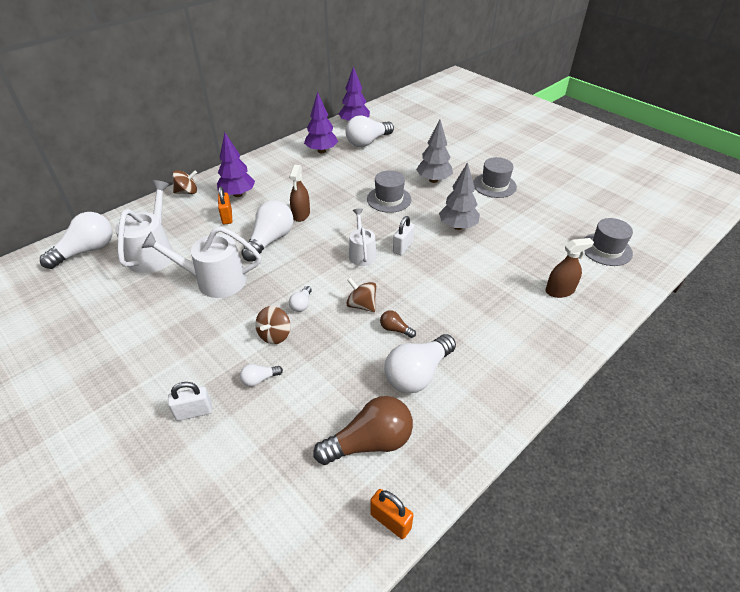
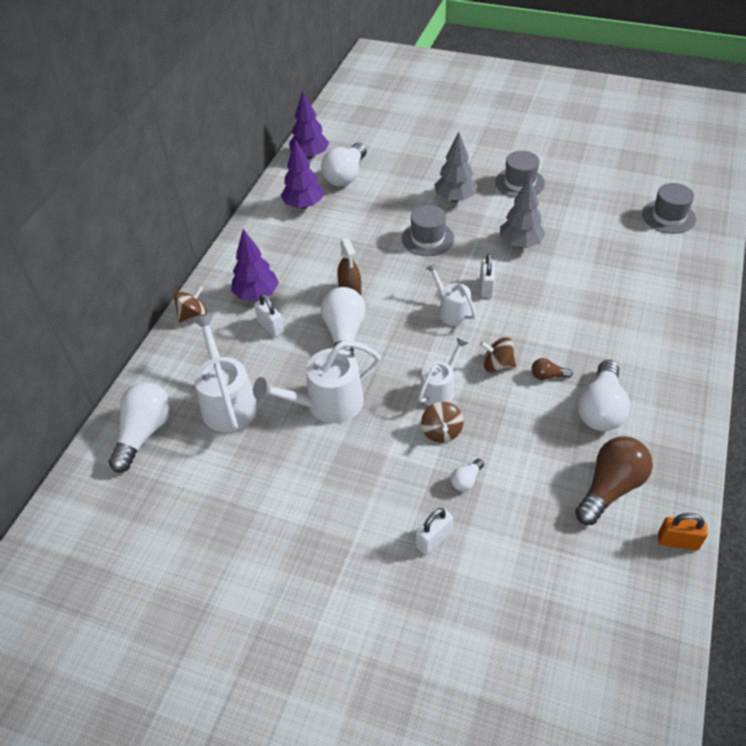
camera: 25 degrees left, 5 degrees up
(227, 217) = (270, 327): orange padlock -> white padlock
(301, 304) = (439, 390): white light bulb -> white watering can
(560, 291) = (659, 275): brown spray bottle -> none

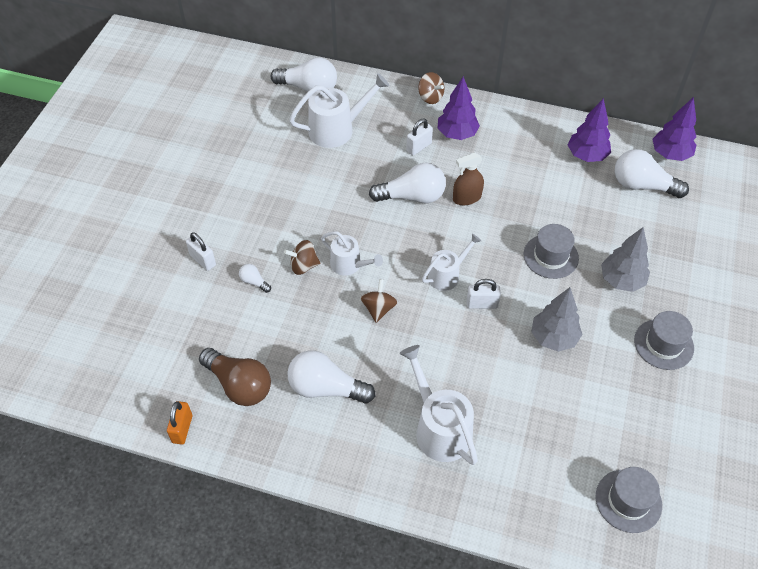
camera: 85 degrees right, 5 degrees up
(327, 404) = (334, 190): white watering can -> white watering can (439, 428)
(548, 376) = (366, 348): brown light bulb -> none

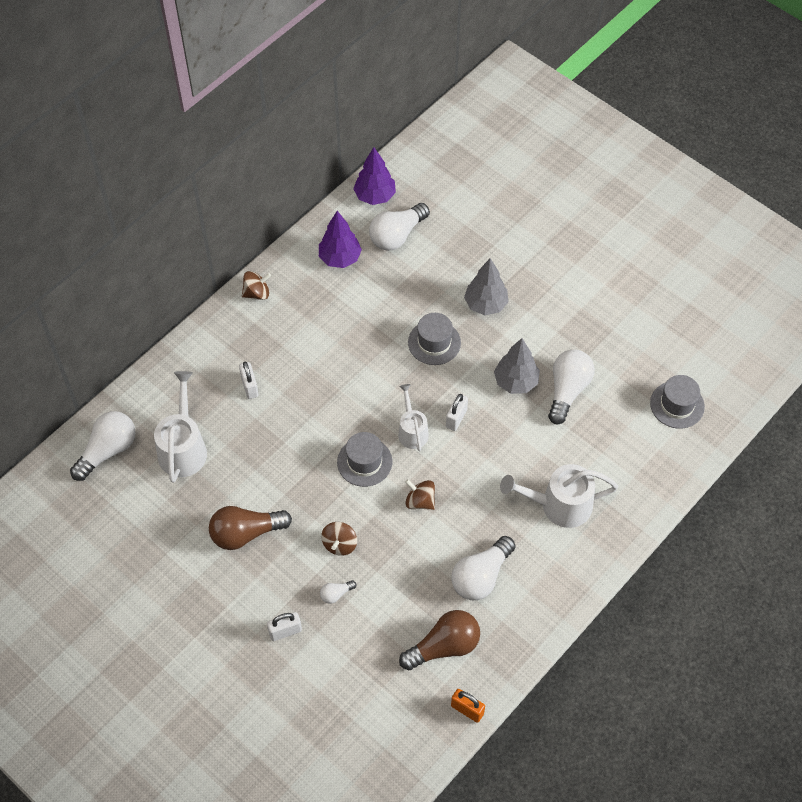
camera: 65 degrees left, 5 degrees up
(281, 198) = (246, 533): none -> brown light bulb
(349, 265) = (359, 505): white watering can -> none
(412, 196) = (308, 419): white light bulb -> white light bulb (567, 390)
(430, 97) = (190, 347): brown spinning top -> brown spinning top (257, 293)
(457, 134) = (252, 347): purple tree -> none
(467, 198) = (334, 375): brown spray bottle -> none
(663, 344) = (559, 308): grey hat -> grey hat (364, 462)

